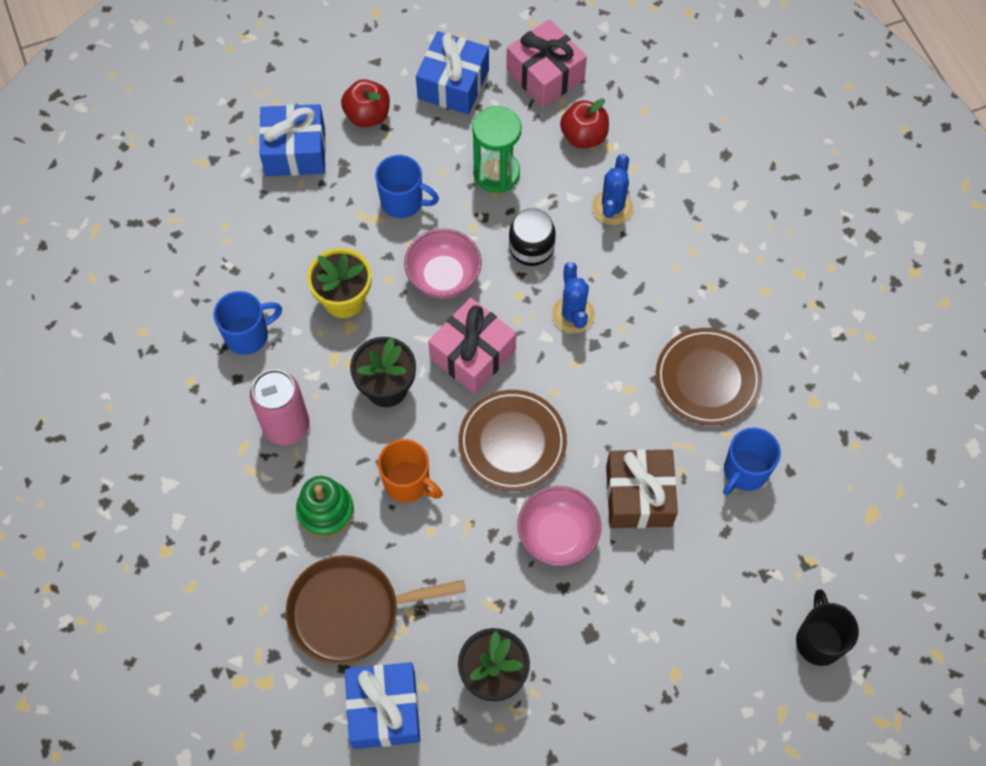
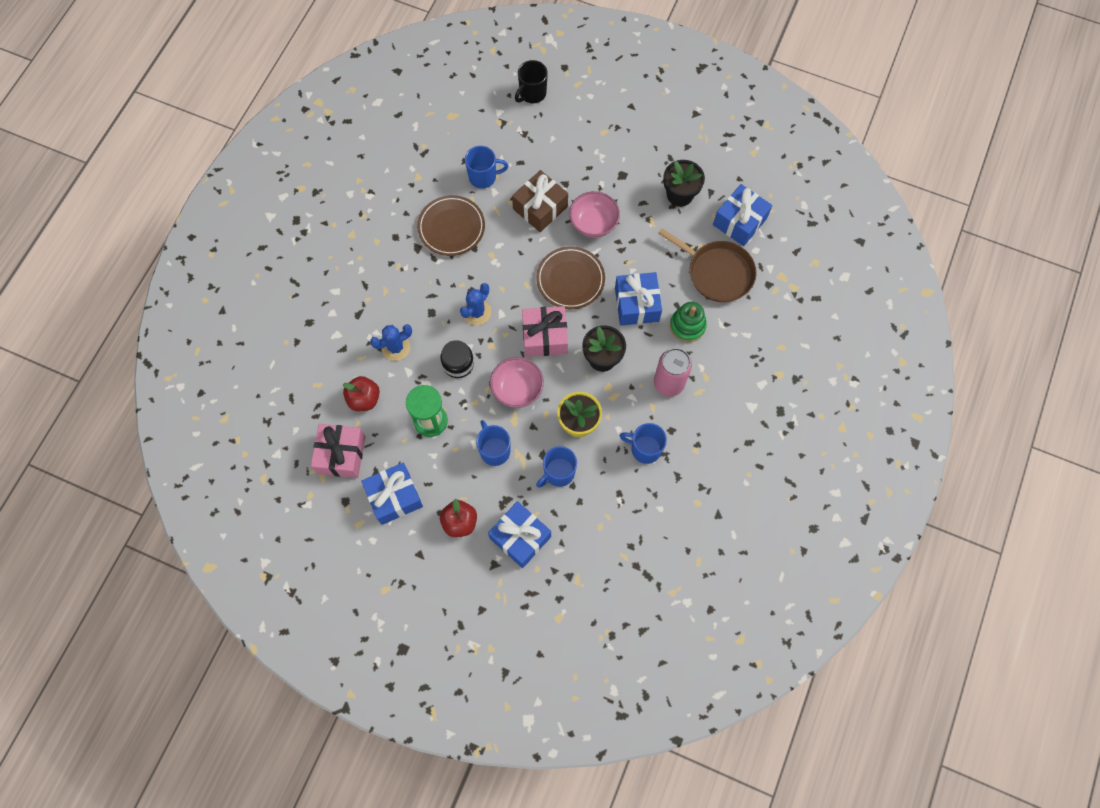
camera: 135 degrees left, 5 degrees up
(316, 236) = (558, 473): none -> blue mug
(408, 483) = (636, 304): orange mug -> blue gift

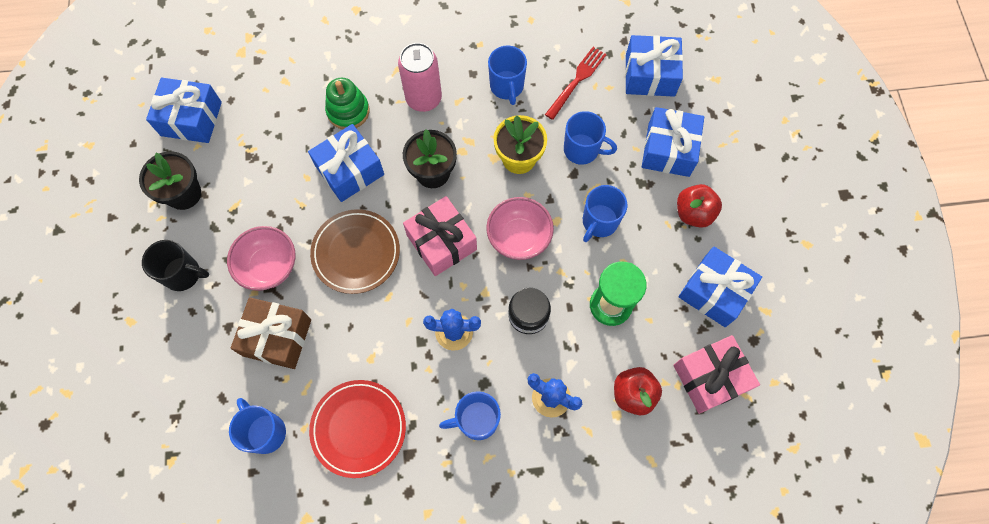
camera: 120 degrees left, 0 degrees up
(411, 296) = (476, 420): none -> blue mug
(451, 227) = (358, 428): brown plate -> red plate
(532, 93) = (106, 443): black mug -> black mug (183, 274)
(592, 566) = (650, 75): none -> blue gift
(620, 505) = (577, 80): none -> red fork
(717, 273) = (268, 112): brown pan -> none

